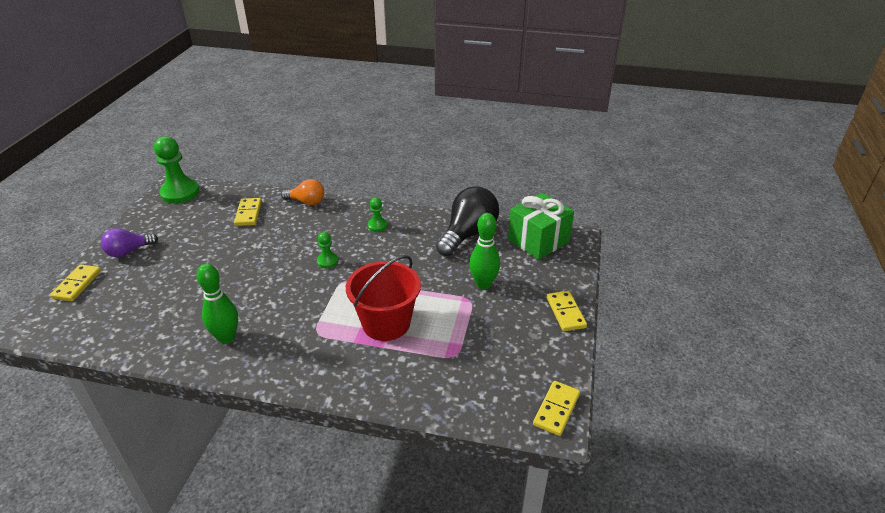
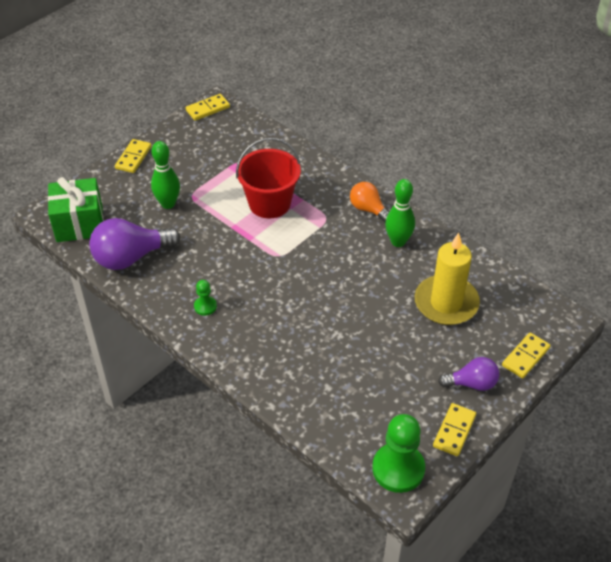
camera: 150 degrees left, 10 degrees up
(161, 300) = (446, 303): none -> yellow candle
(248, 213) = (328, 388): yellow domino -> yellow domino (454, 431)
(307, 202) = (255, 378): orange light bulb -> orange light bulb (368, 209)
(327, 261) = (280, 283): green pawn -> none
(468, 234) = (131, 257): black light bulb -> purple light bulb

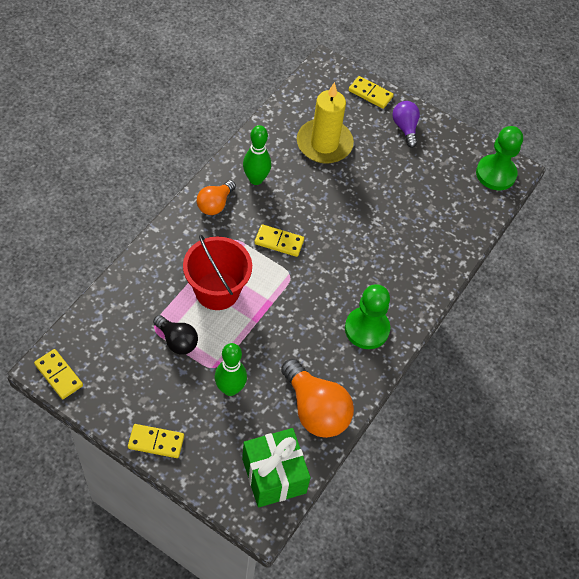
camera: 105 degrees left, 10 degrees up
(131, 257) = (315, 410): purple light bulb -> orange light bulb
(205, 306) = (367, 329): green pawn -> green pawn, size x2.02
(223, 175) = (177, 341): none -> black light bulb
(454, 431) = (452, 139): yellow domino -> yellow domino (279, 242)

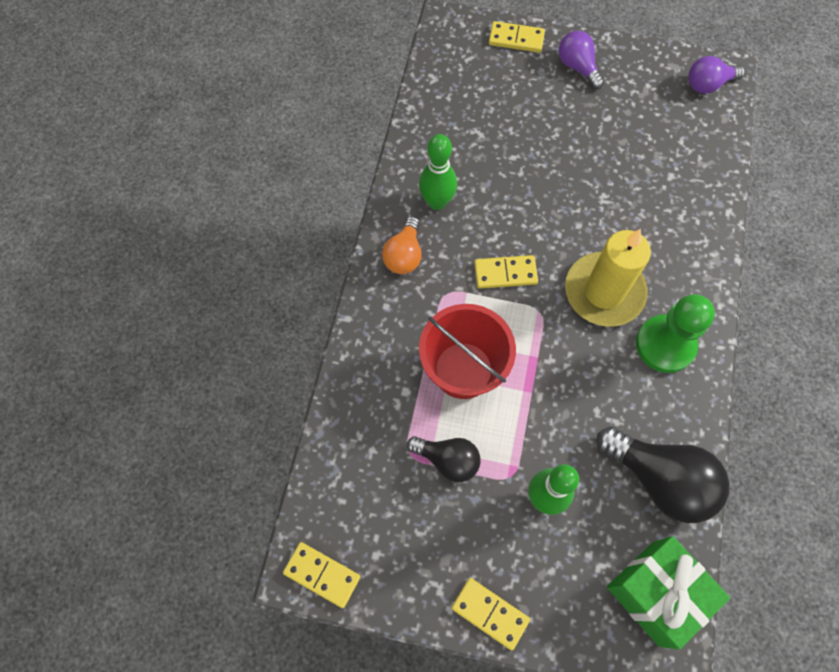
camera: 15 degrees left, 10 degrees up
(156, 442) = (490, 613): yellow domino -> yellow domino turned 45 degrees clockwise
(315, 410) = (660, 479): orange light bulb -> black light bulb
(324, 144) = (495, 123): yellow candle -> yellow candle (604, 292)
(495, 174) = (708, 84): green pawn -> purple light bulb

